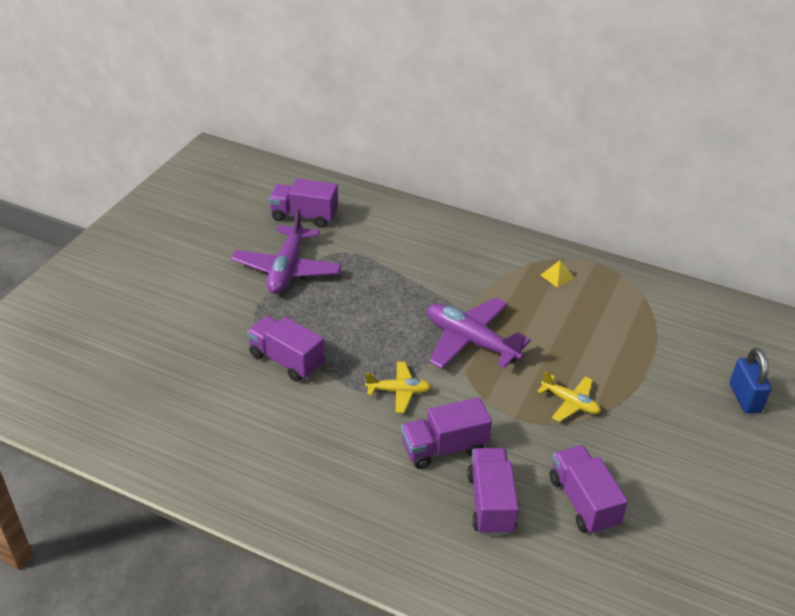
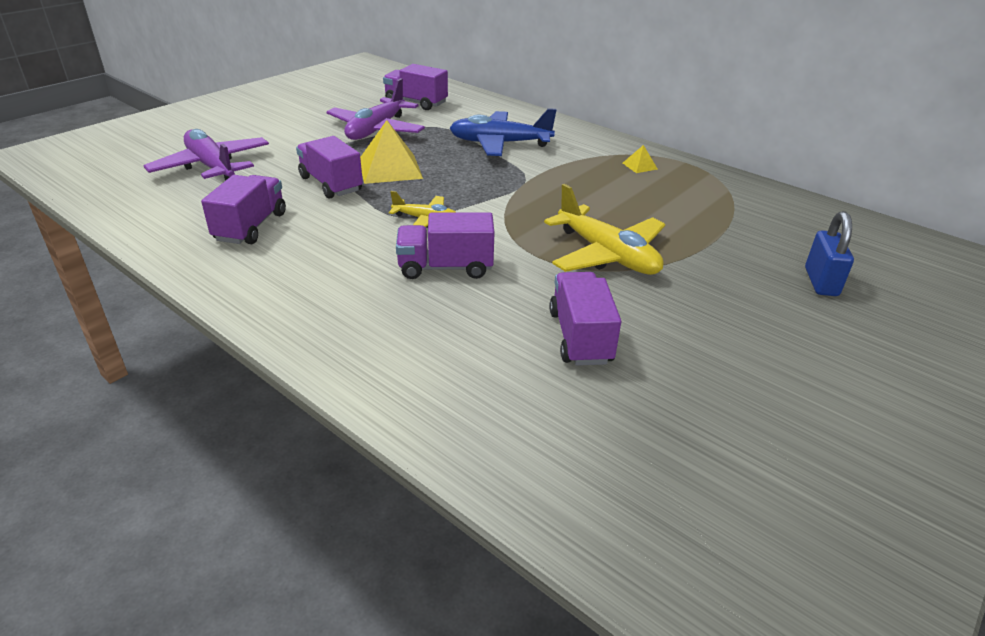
camera: 15 degrees right, 5 degrees down
(330, 326) = (390, 168): none -> yellow pyramid
(417, 268) = (500, 143): none -> blue plane
(471, 341) = (523, 197): purple plane -> purple plane (212, 167)
(490, 503) = (469, 319): purple truck -> purple truck (251, 227)
(570, 402) = (607, 255): yellow plane -> yellow plane, size x1.80

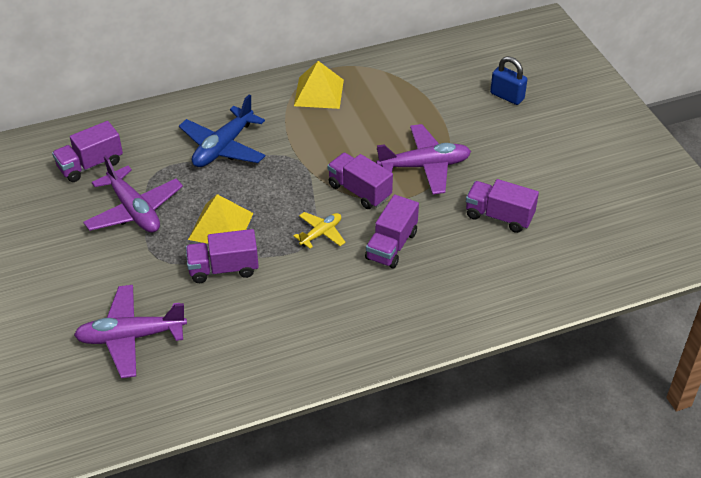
camera: 60 degrees left, 10 degrees up
(251, 227) = (265, 332): purple truck -> purple truck (359, 191)
(607, 255) = (424, 166): yellow plane -> purple plane
(639, 166) = (319, 92): yellow pyramid -> yellow pyramid, size x2.17

